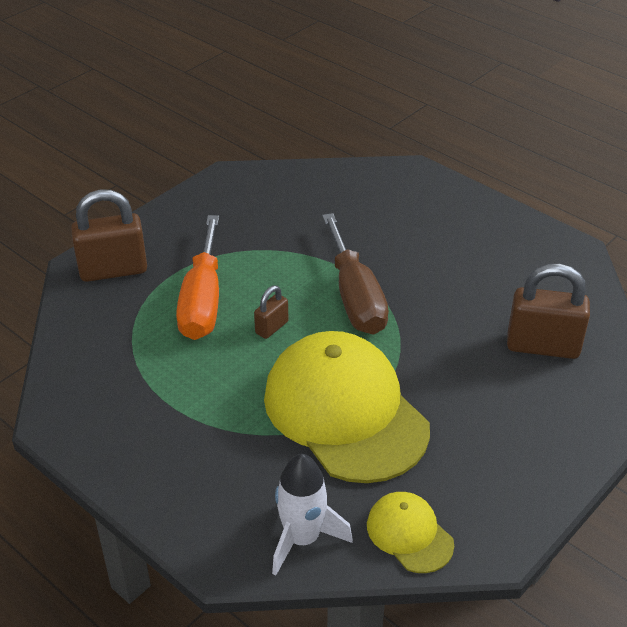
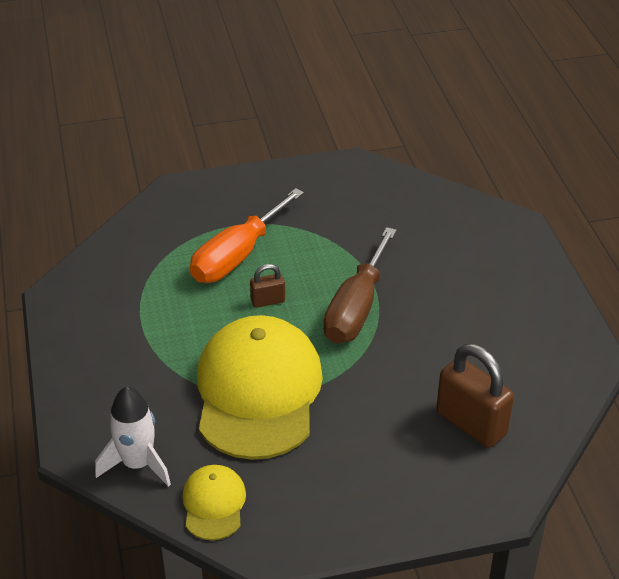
camera: 35 degrees right, 0 degrees up
(113, 270) = (196, 202): brown padlock -> none

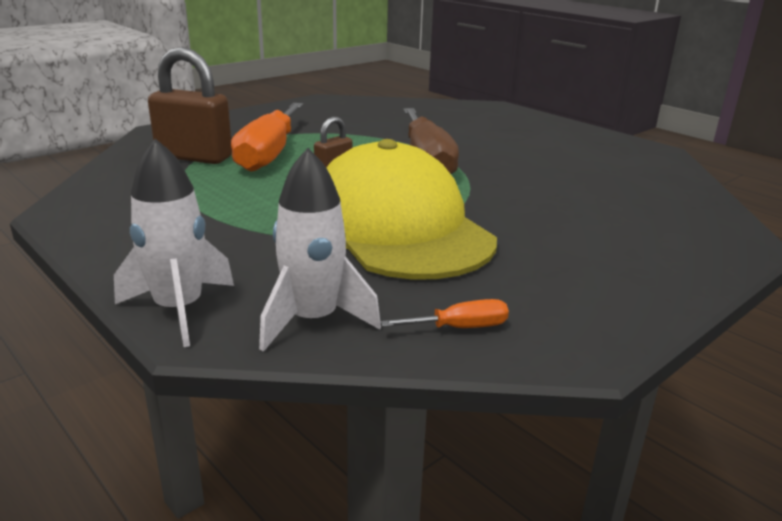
camera: 30 degrees left, 15 degrees down
(72, 425) = (179, 309): none -> white rocket
(214, 504) = (460, 328): yellow cap -> orange screwdriver
(471, 423) = (630, 201): brown padlock -> brown padlock (194, 157)

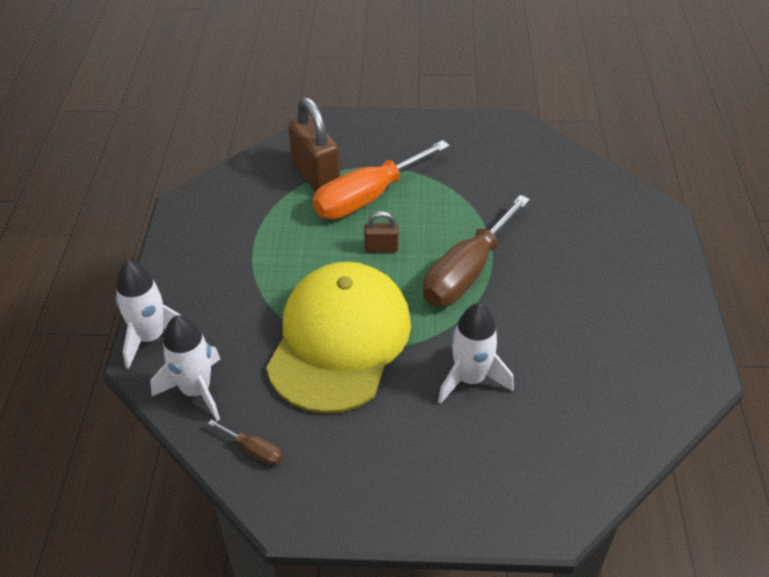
camera: 45 degrees right, 20 degrees up
(460, 328) = (254, 450): orange screwdriver -> brown screwdriver
(540, 204) = (470, 378): none -> white rocket

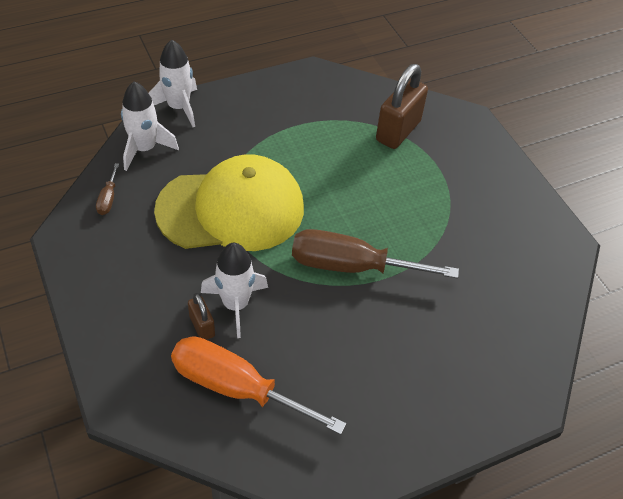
camera: 60 degrees right, 5 degrees up
(367, 197) = (395, 172): orange screwdriver -> orange screwdriver (236, 387)
(381, 248) = (343, 200): brown padlock -> brown padlock (202, 326)

